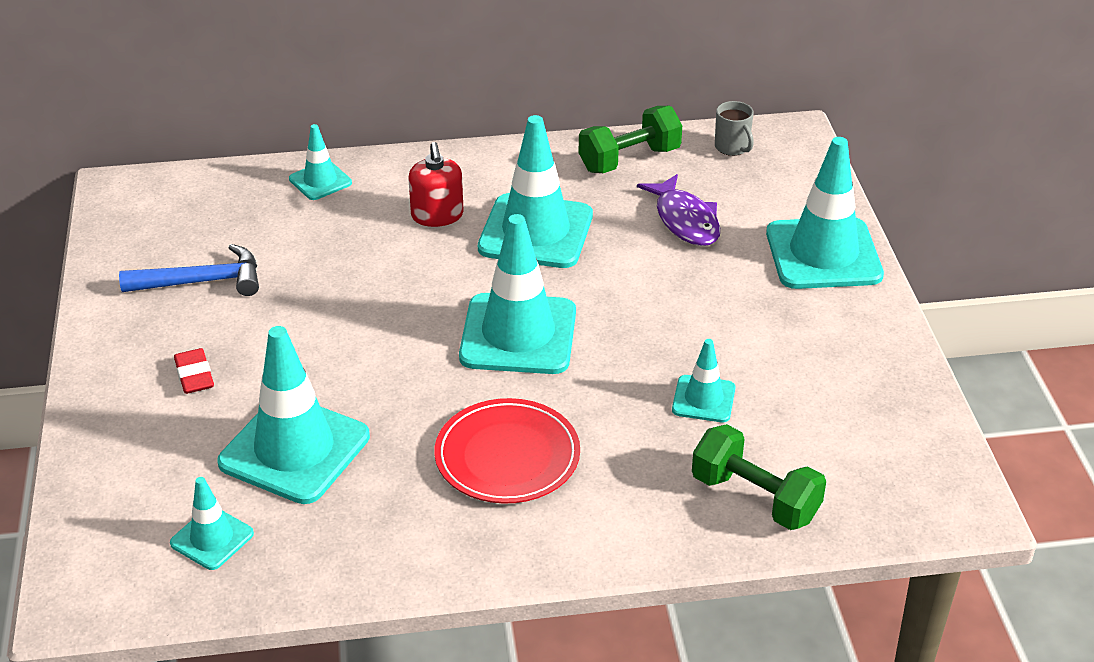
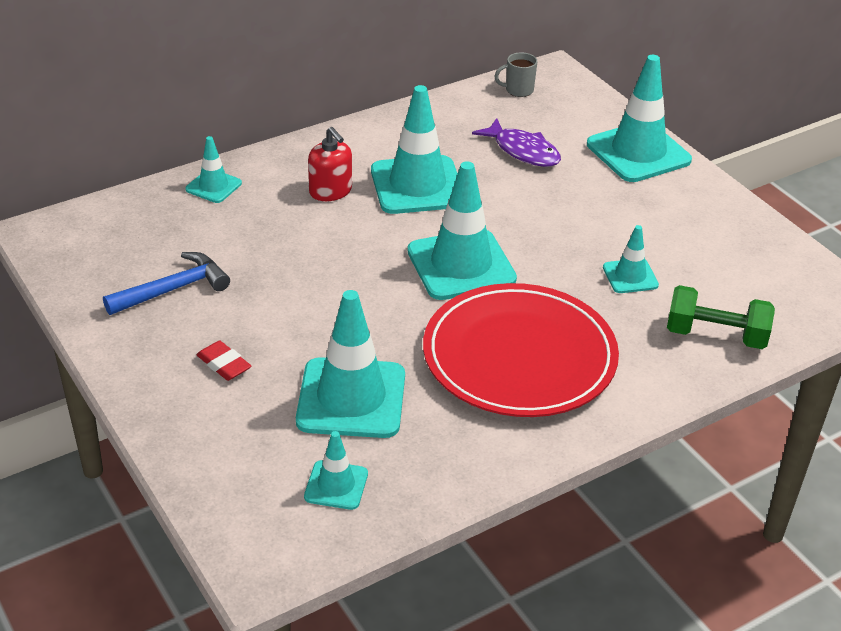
camera: 25 degrees left, 0 degrees up
(507, 456) = (519, 356): red plate -> red plate, size x1.61
(629, 159) = (449, 115): green dumbbell -> none
(732, 147) = (518, 90): grey mug -> grey mug turned 135 degrees clockwise

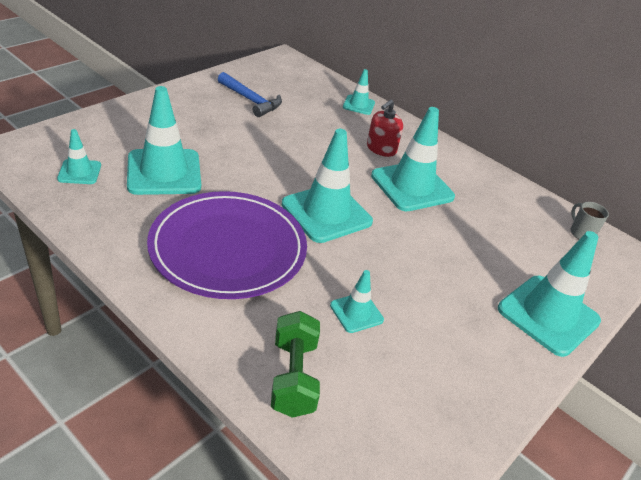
camera: 70 degrees right, 0 degrees up
(224, 364) = (186, 123): red eraser -> none
(519, 356) = (228, 248): red plate -> purple plate
(523, 151) = (495, 239): purple fish -> none

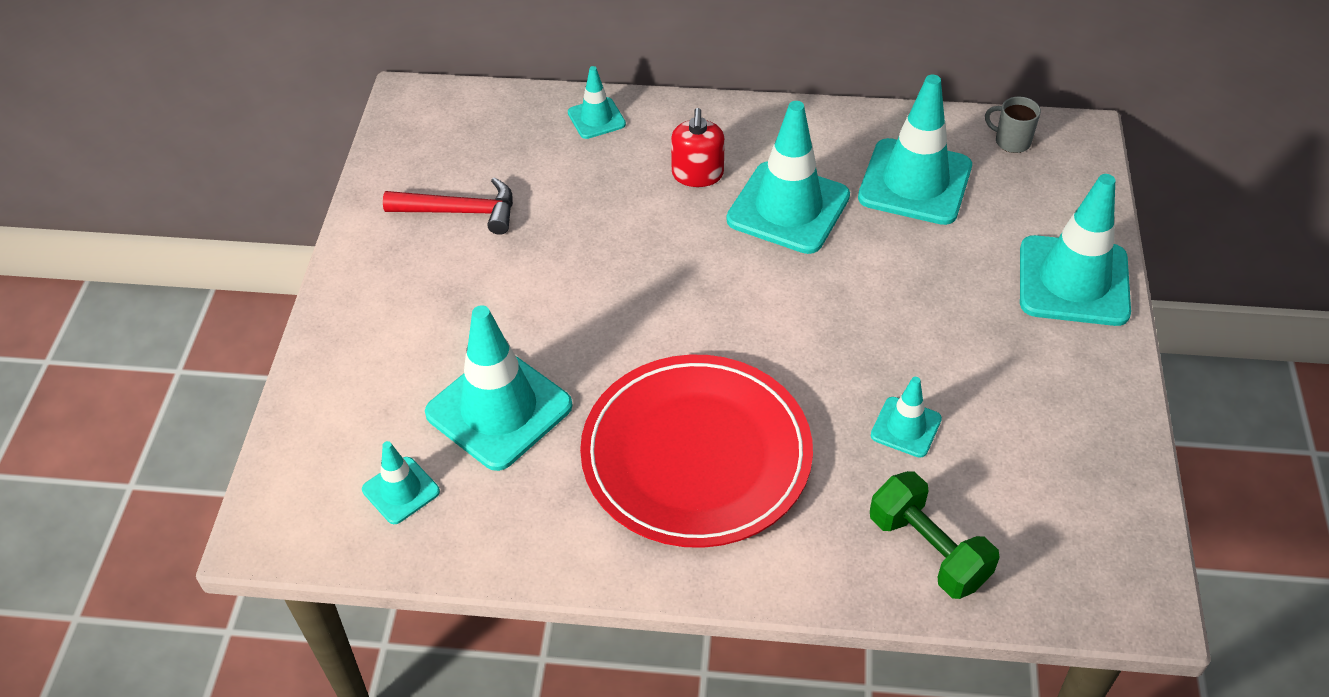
camera: 30 degrees left, 10 degrees up
(228, 248) = (696, 455): purple plate -> red plate
(250, 100) = (460, 212): blue hammer -> red hammer
(326, 213) = (741, 321): turquoise traffic cone -> turquoise traffic cone (915, 182)

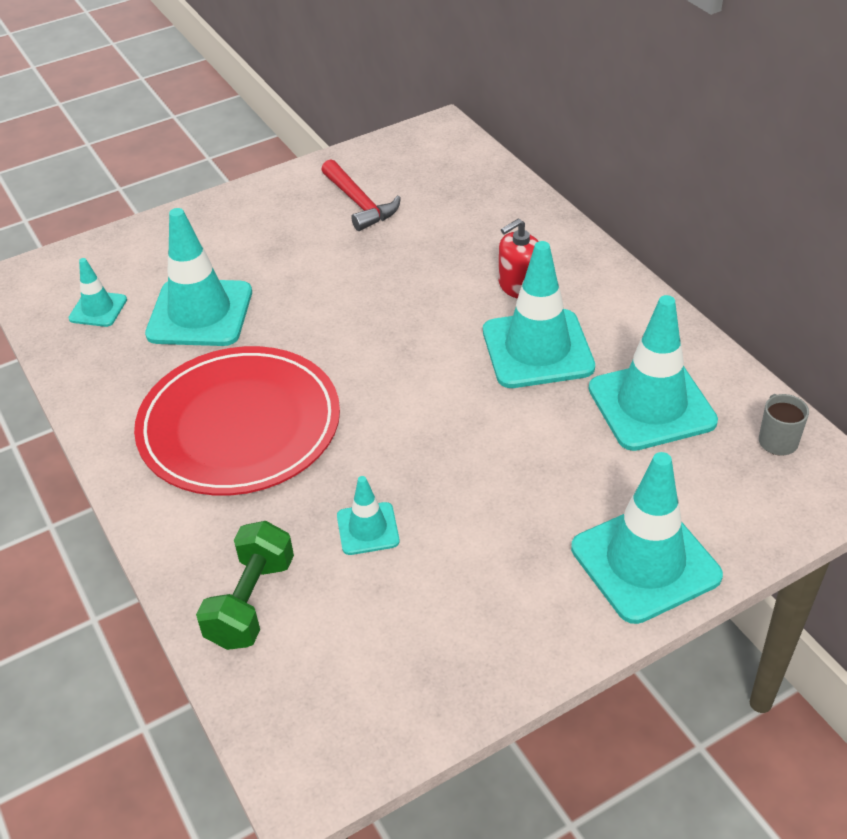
camera: 55 degrees right, 5 degrees down
(596, 118) = (519, 211): turquoise traffic cone -> none

